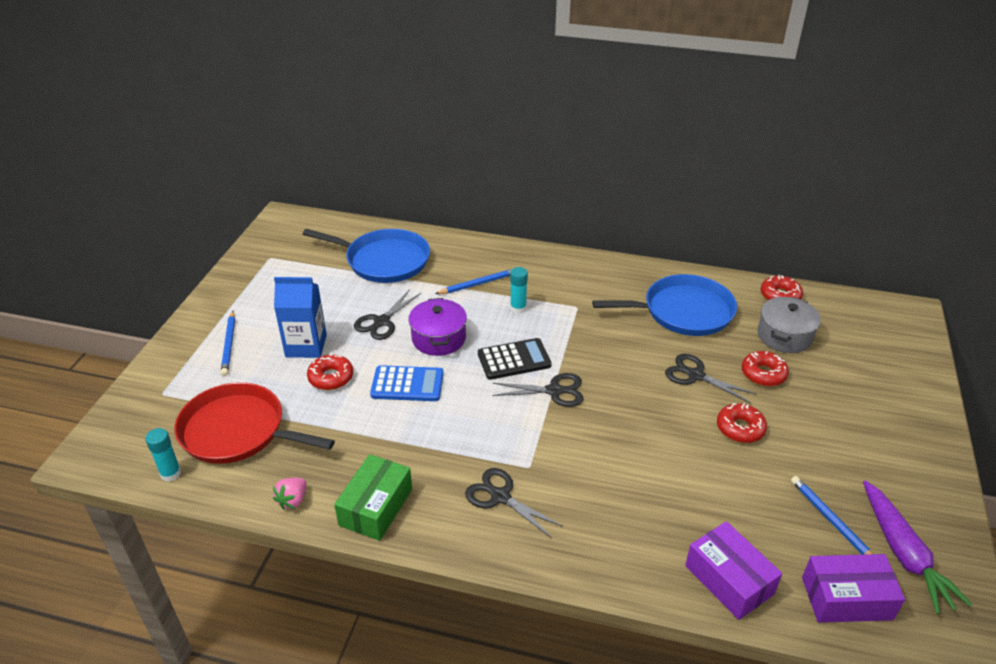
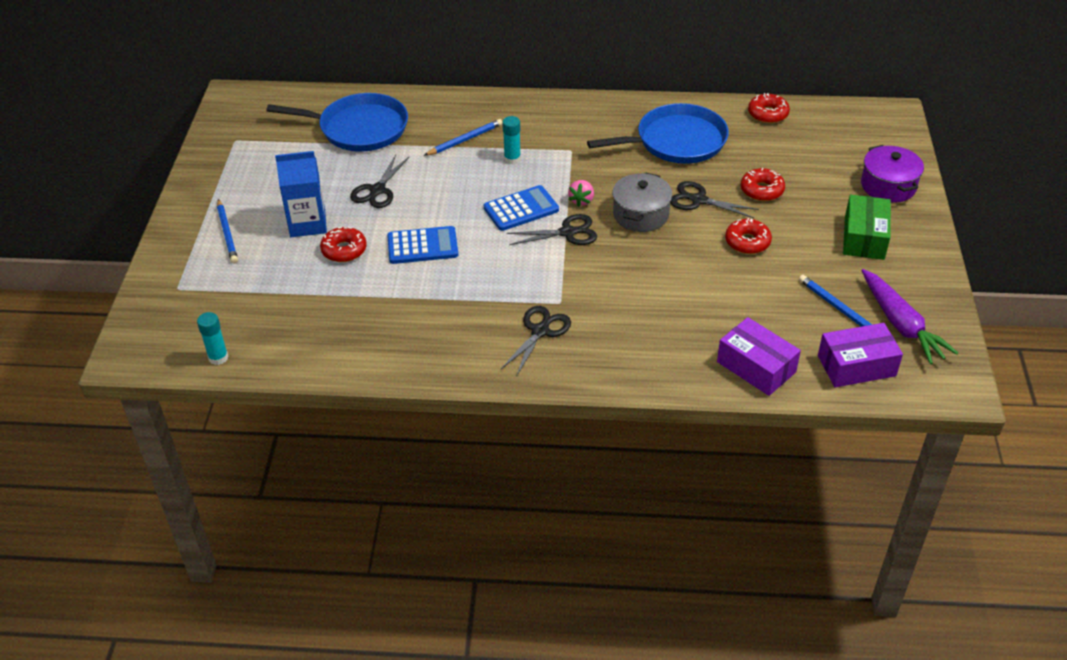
camera: 10 degrees left, 5 degrees up
(238, 431) = (269, 311): red pan -> none
(293, 500) = (346, 363): pink strawberry -> pink strawberry (581, 200)
(376, 507) = (427, 357): green box -> green box (864, 238)
(439, 338) = (440, 199): purple pot -> purple pot (888, 186)
(500, 496) = (540, 331): black scissors -> black scissors turned 90 degrees clockwise
(514, 359) = (521, 209): black calculator -> blue calculator
(784, 336) = (777, 152): grey pot -> grey pot (640, 214)

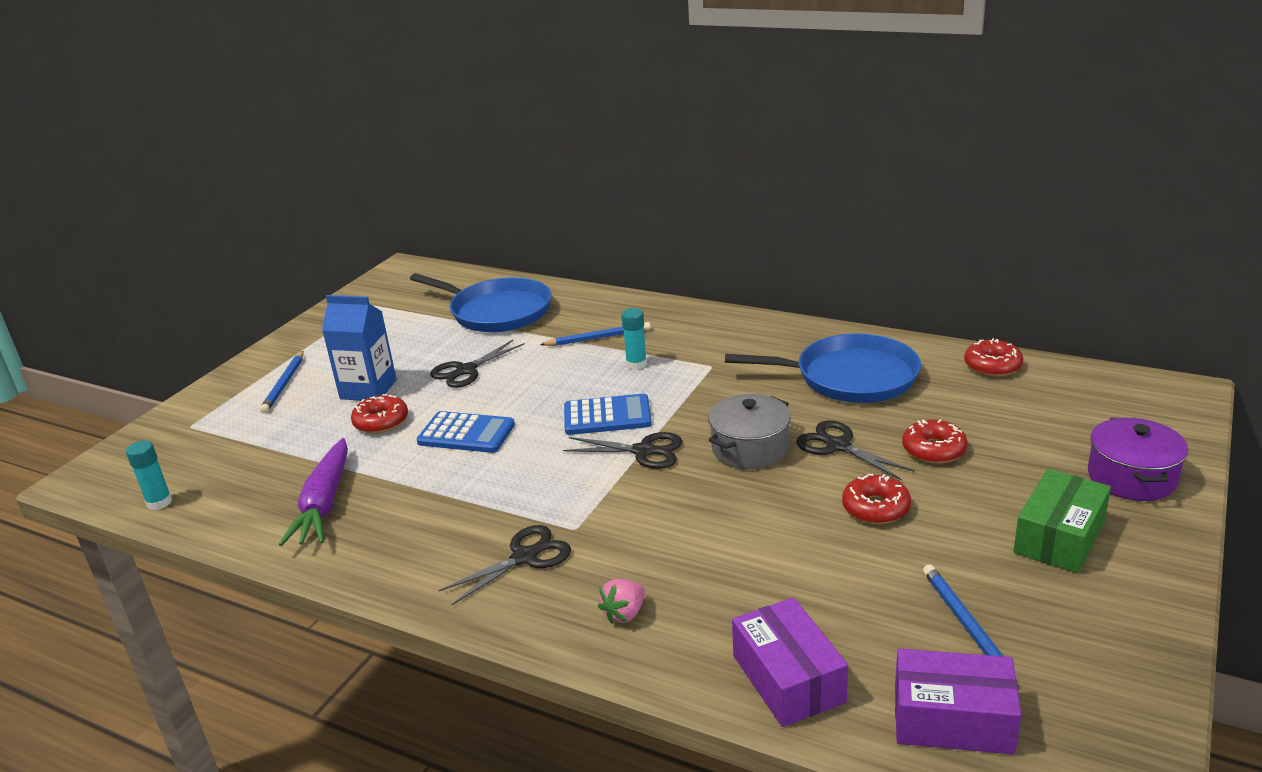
camera: 25 degrees right, 15 degrees down
(581, 200) = (686, 420): pink strawberry -> pink strawberry (624, 614)
(901, 324) = (1062, 674): purple carrot -> purple carrot (324, 504)

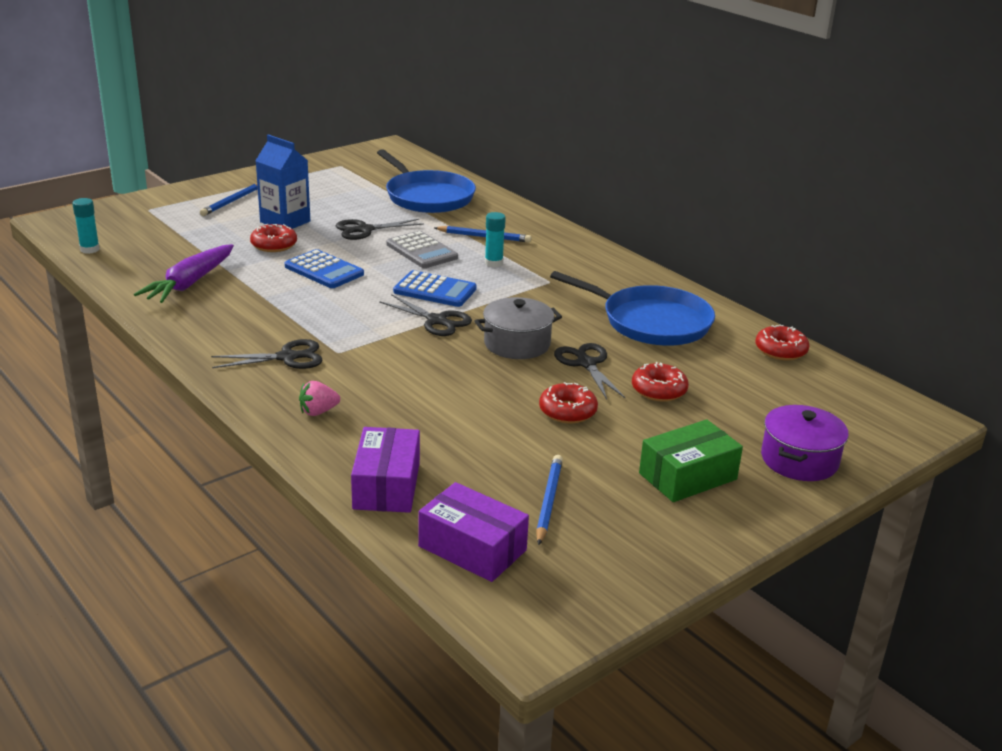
camera: 20 degrees right, 0 degrees up
(550, 375) = (422, 251): none -> grey calculator

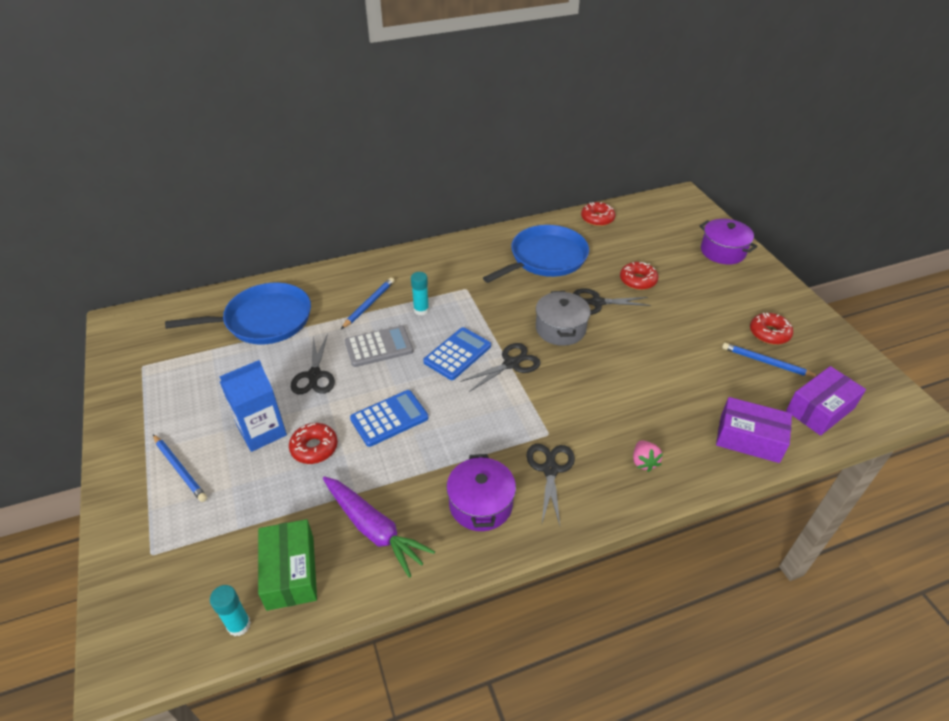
camera: 70 degrees left, 15 degrees up
(230, 326) = (481, 504): none -> purple pot
(567, 411) = (659, 327): red donut -> red donut (769, 333)
(687, 476) = (739, 297): green box -> green box (290, 572)

